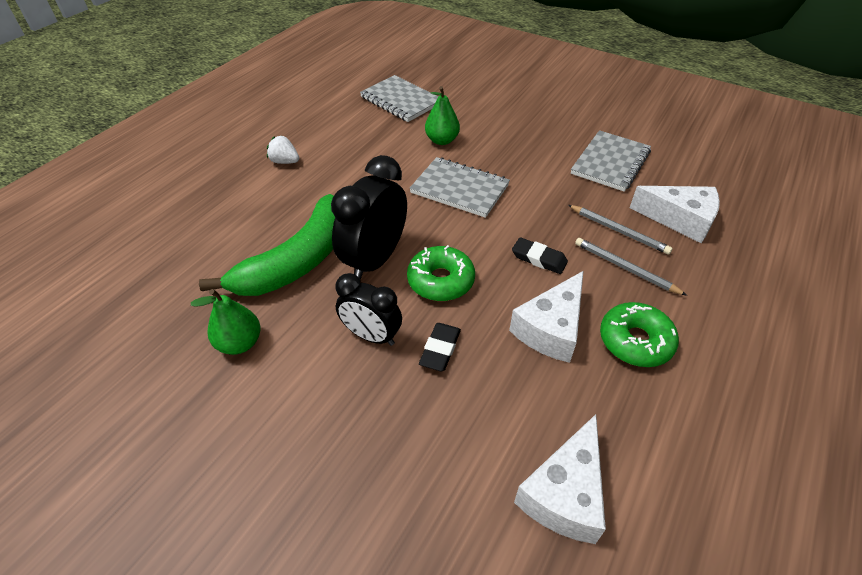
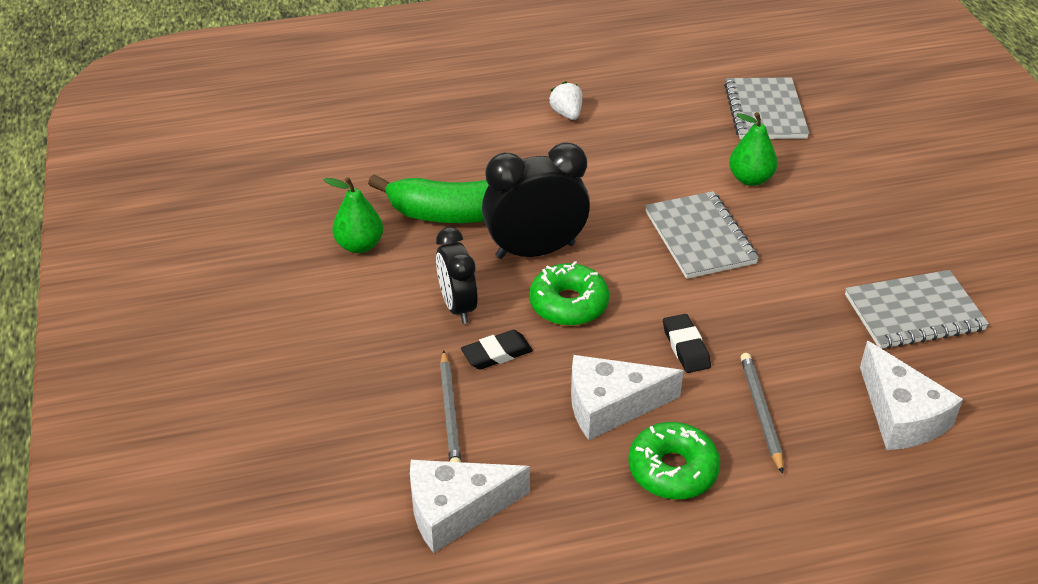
camera: 45 degrees right, 5 degrees down
(618, 231) = (809, 379): grey pencil -> grey pencil (449, 412)

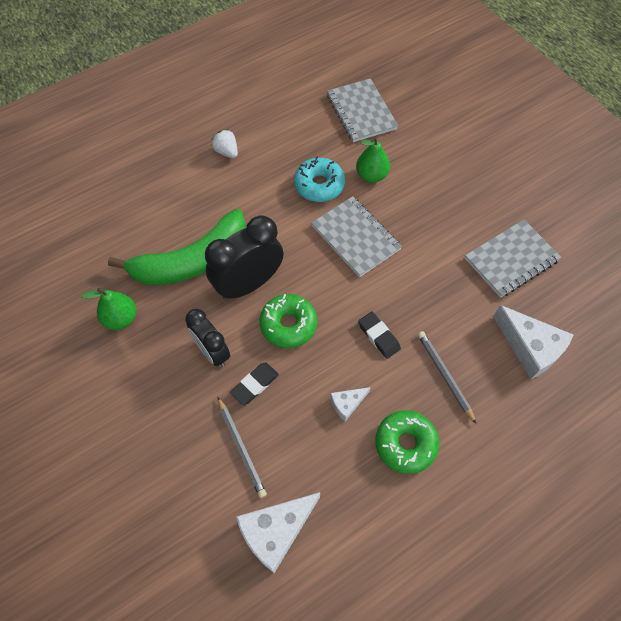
camera: 20 degrees left, 20 degrees up
(610, 406) = (347, 404): white cheese -> white cheese, size x0.52
(674, 173) = (319, 185): none -> turquoise donut

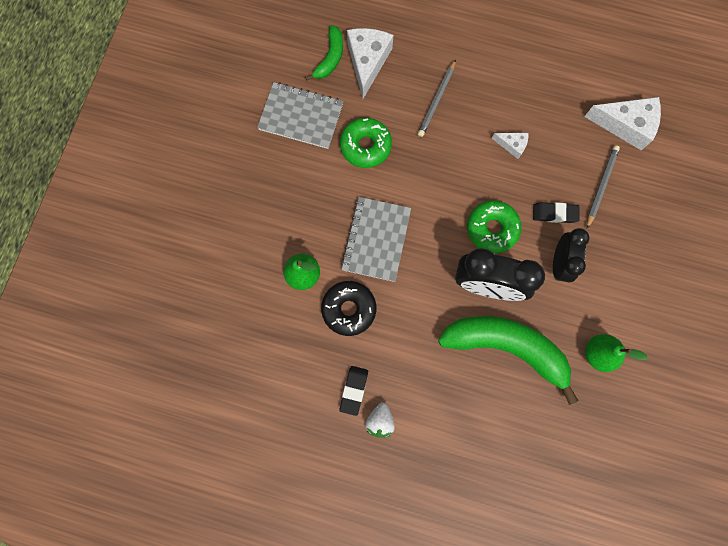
camera: 130 degrees left, 15 degrees up
(319, 185) = (349, 309): turquoise donut -> black donut
(361, 112) = (236, 339): grey notebook -> none
(378, 336) = (445, 161): black eraser -> black eraser (354, 390)
(405, 444) = (505, 92): green donut -> green donut (365, 146)
(556, 320) = (330, 58): none -> green banana

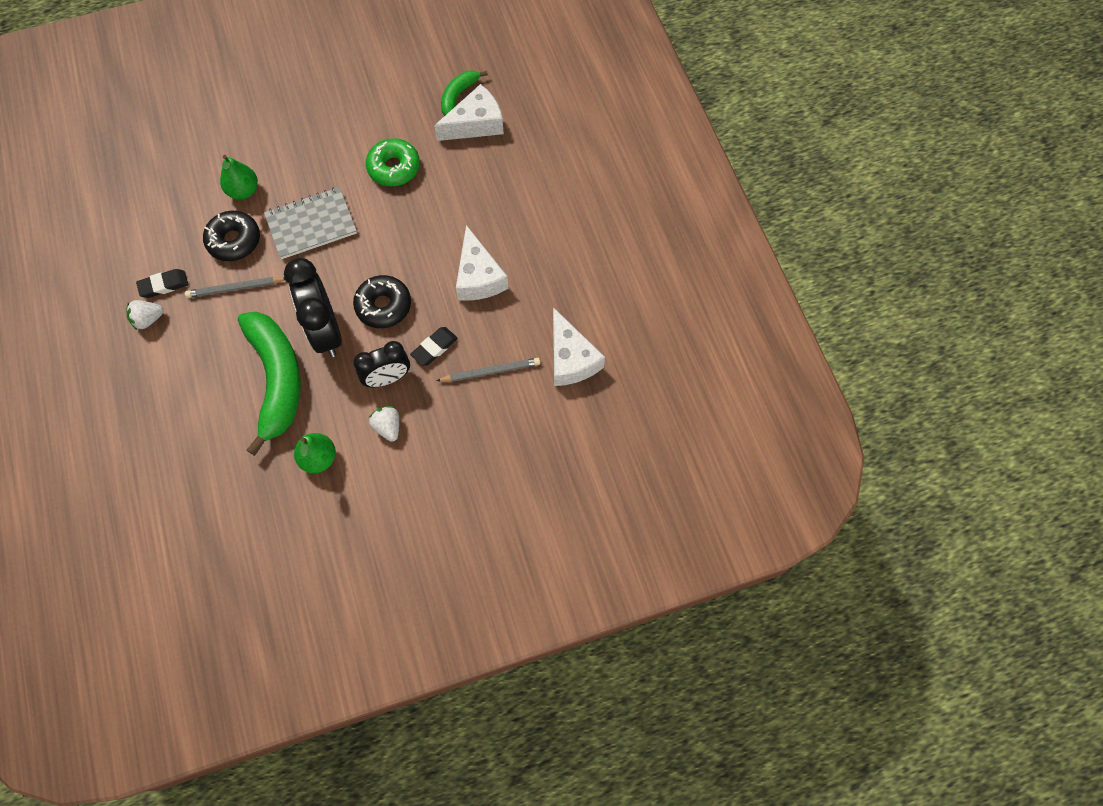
camera: 55 degrees right, 10 degrees down
(301, 116) = (387, 107): grey notebook -> none
(330, 58) = (458, 96): green banana -> green banana turned 135 degrees clockwise
(436, 100) = (479, 194): grey pencil -> grey pencil (235, 288)
(492, 229) = (383, 306): green donut -> black donut
(512, 145) = (478, 277): white cheese -> white cheese, size x1.94
(554, 213) = (434, 348): black eraser -> black eraser turned 75 degrees clockwise
(602, 287) = (388, 427): none -> white strawberry

